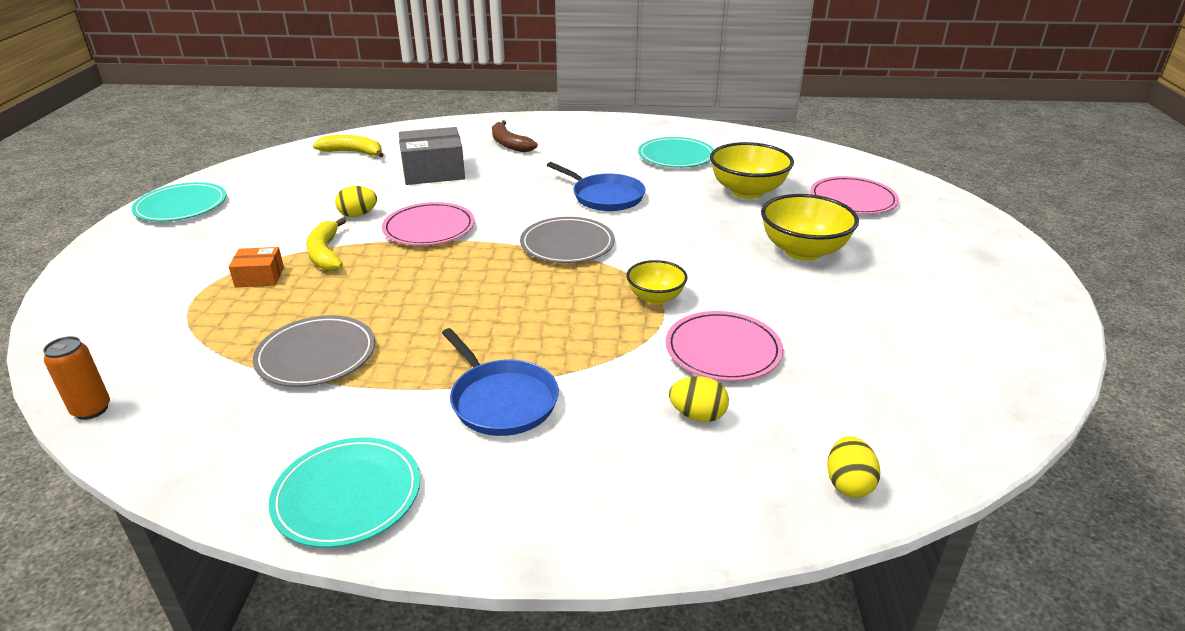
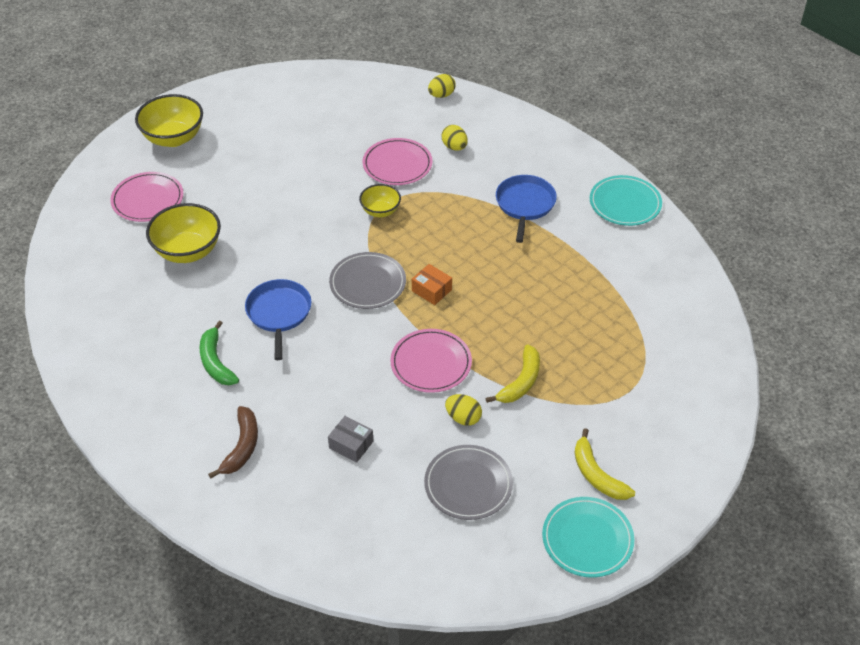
camera: 135 degrees left, 15 degrees up
(91, 410) = (718, 323): orange can -> none
(259, 277) = (579, 384): orange box -> orange box (431, 290)
(316, 355) = (588, 289): grey plate -> grey plate (468, 484)
(353, 152) = (381, 539): yellow banana -> yellow banana (596, 474)
(433, 171) = (351, 445): grey box -> grey box, size x0.54
(599, 161) = (216, 362): none -> green banana
(676, 156) = (157, 324): turquoise plate -> none
(803, 251) = (255, 186): yellow bowl -> yellow bowl (173, 138)

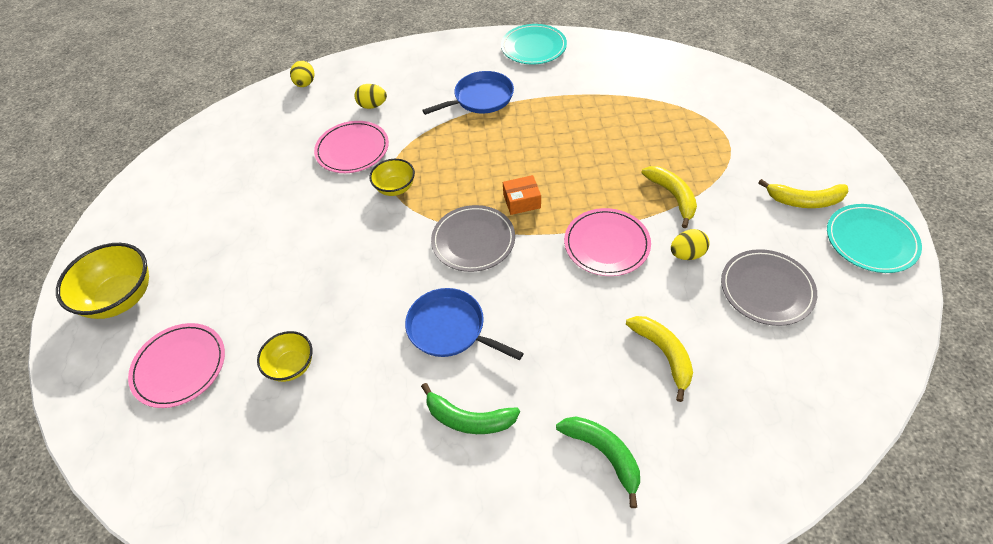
camera: 50 degrees left, 5 degrees up
(188, 251) = (292, 366): yellow bowl -> yellow bowl, size x0.59
(242, 447) = (604, 454): brown banana -> green banana
(351, 445) = (663, 354): grey box -> yellow banana
(525, 205) = (480, 98): blue pan -> blue pan turned 105 degrees clockwise

